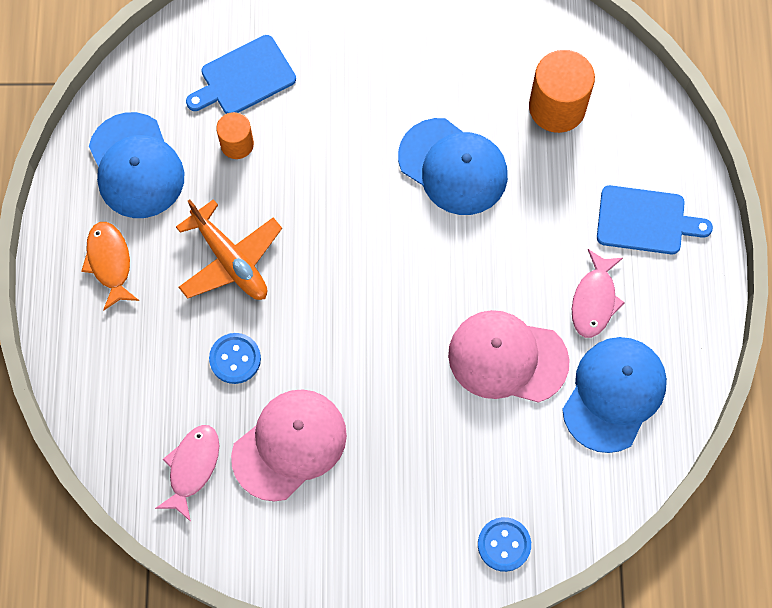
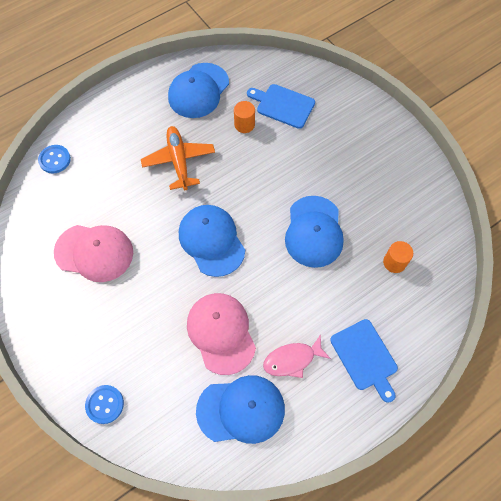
camera: 55 degrees right, 5 degrees down
(109, 262) = (139, 111): orange fish -> none
(192, 467) = (53, 215): pink fish -> none
(230, 260) = (179, 161): orange plane -> orange plane turned 150 degrees clockwise
(235, 359) = (126, 197): blue button -> blue button (55, 160)
(378, 293) = (211, 241): none -> blue cap
(557, 107) = (394, 262): orange cylinder -> orange cylinder, size x0.58

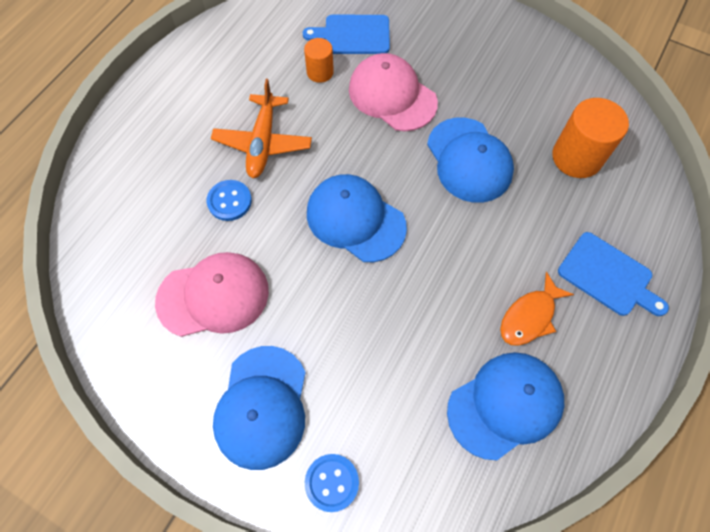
camera: 25 degrees left, 0 degrees up
(55, 160) = (98, 203): blue button -> blue button (229, 201)
(179, 161) = (263, 143): orange plane -> orange plane turned 135 degrees counterclockwise
(198, 91) = (243, 54): blue cap -> blue cap (262, 406)
(221, 333) = (428, 323): pink cap -> pink cap (392, 96)
(292, 360) = (529, 316): pink fish -> orange fish
(394, 262) = (576, 157): orange cylinder -> orange cylinder, size x1.74

